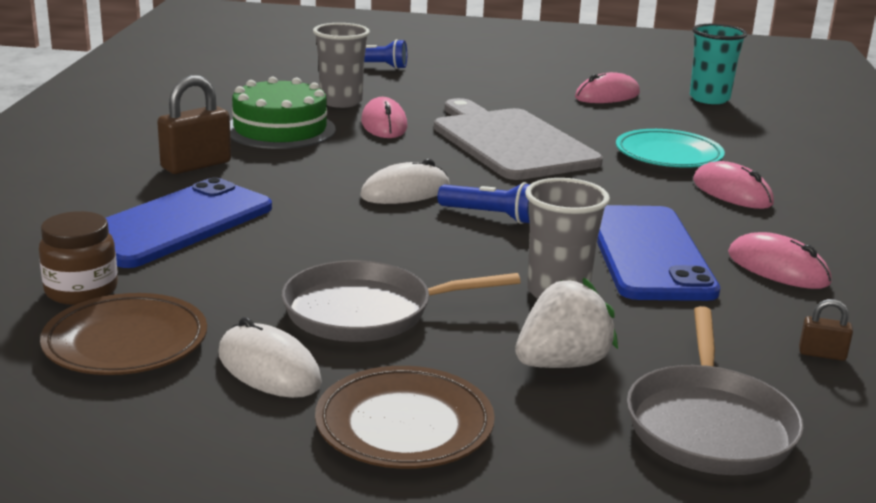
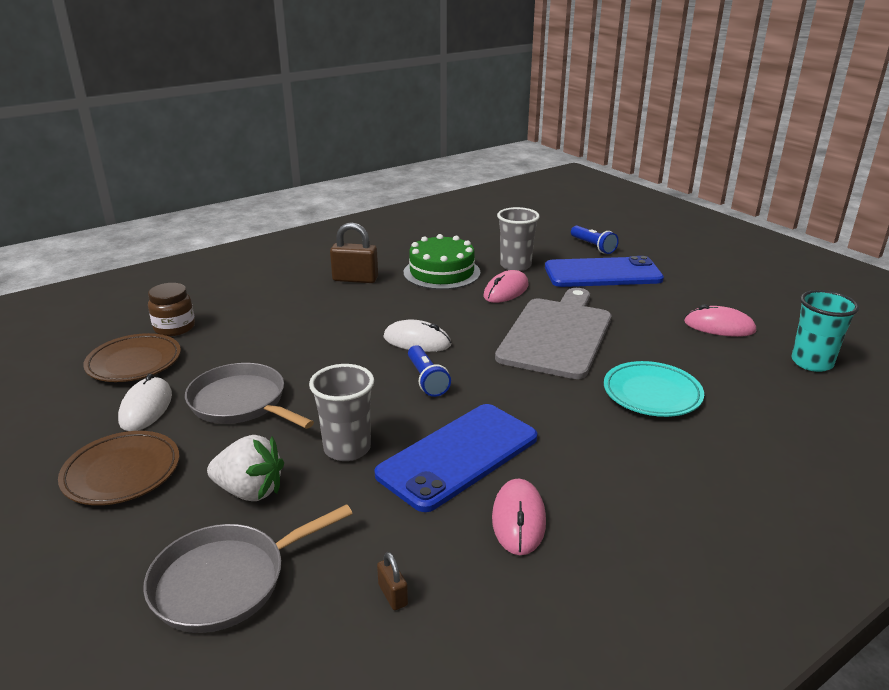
camera: 50 degrees right, 5 degrees up
(175, 224) = (276, 310): blue phone -> blue phone (602, 273)
(732, 192) = (631, 446): pink mouse -> none

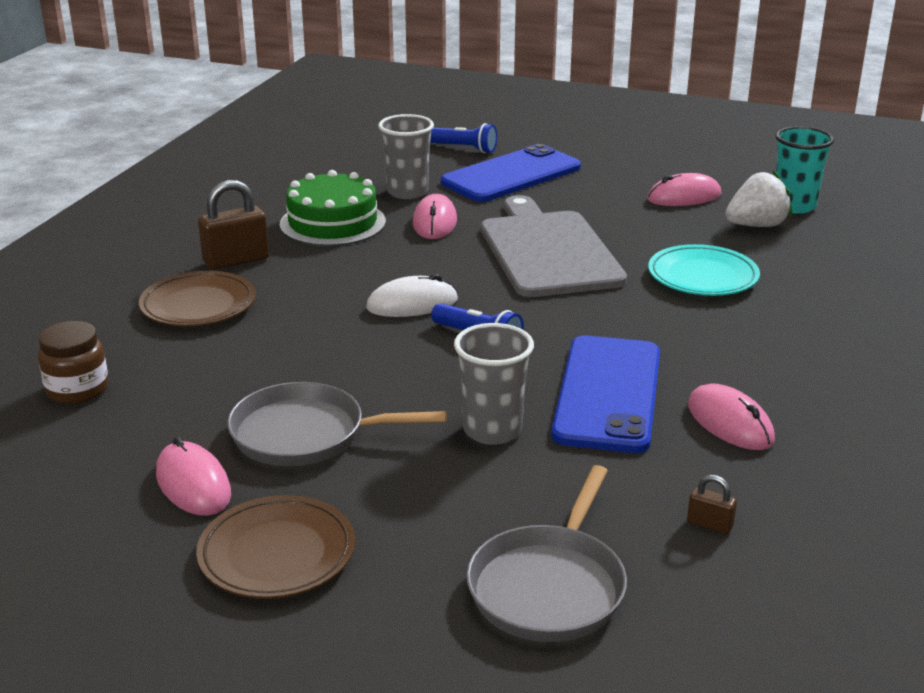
camera: 35 degrees left, 0 degrees up
(134, 363) = (89, 446): brown plate -> brown plate (198, 306)
(146, 408) = (193, 484): white mouse -> pink mouse
(250, 491) = (451, 507): white strawberry -> white strawberry (756, 226)

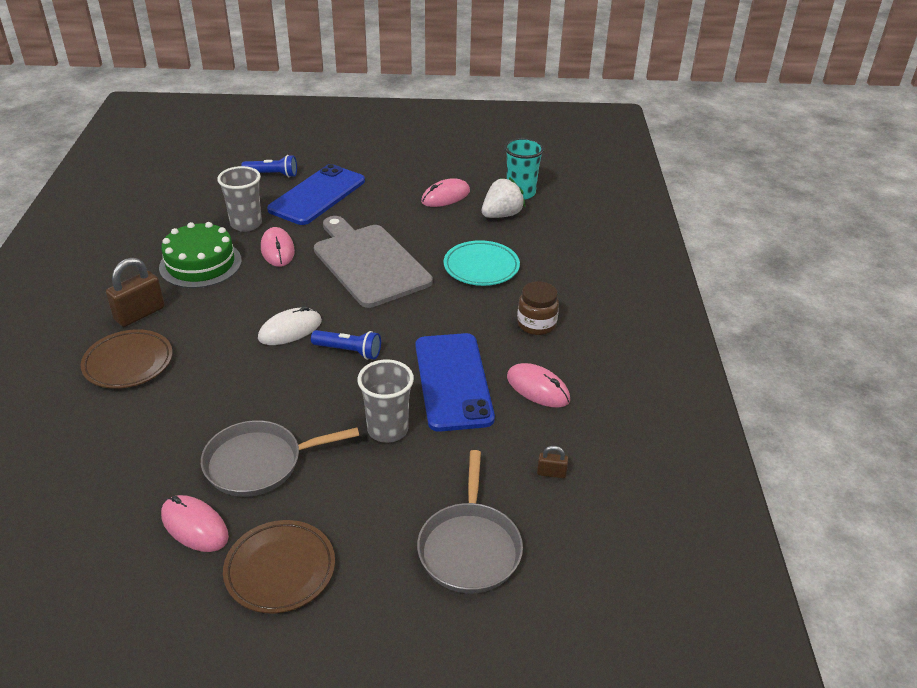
camera: 20 degrees left, 10 degrees up
(77, 389) = (66, 462): brown jar -> brown jar (536, 324)

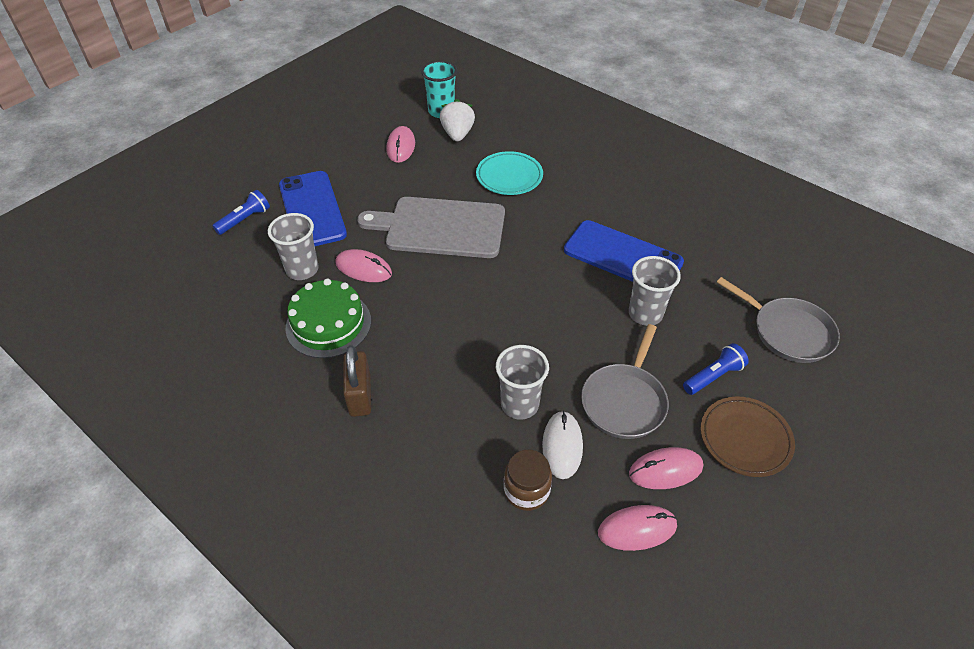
camera: 50 degrees left, 10 degrees up
(128, 363) = (425, 432): brown plate -> none
(200, 400) = (519, 404): none -> grey cup
(290, 330) = (481, 311): white mouse -> white mouse (562, 446)
(348, 351) = (539, 291): blue flashlight -> blue flashlight (713, 376)
(536, 324) = (599, 187): brown jar -> brown jar (526, 491)
(538, 388) = (665, 222): pink mouse -> pink mouse (637, 529)
(551, 473) = (748, 260): brown padlock -> none

